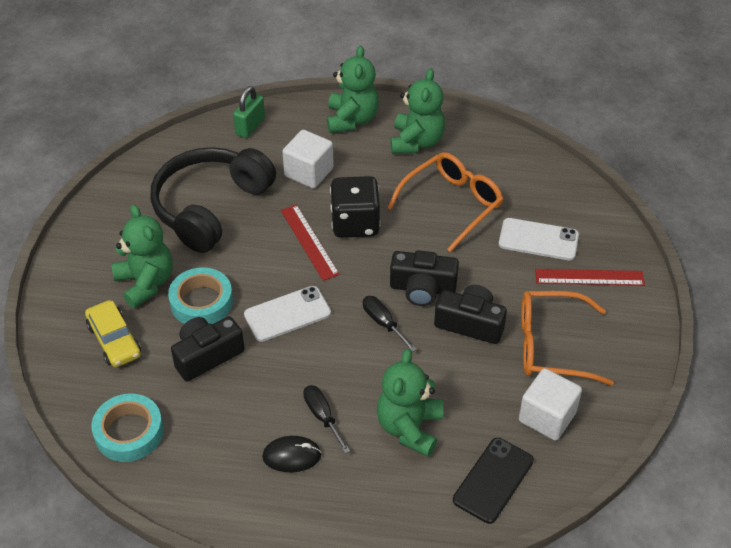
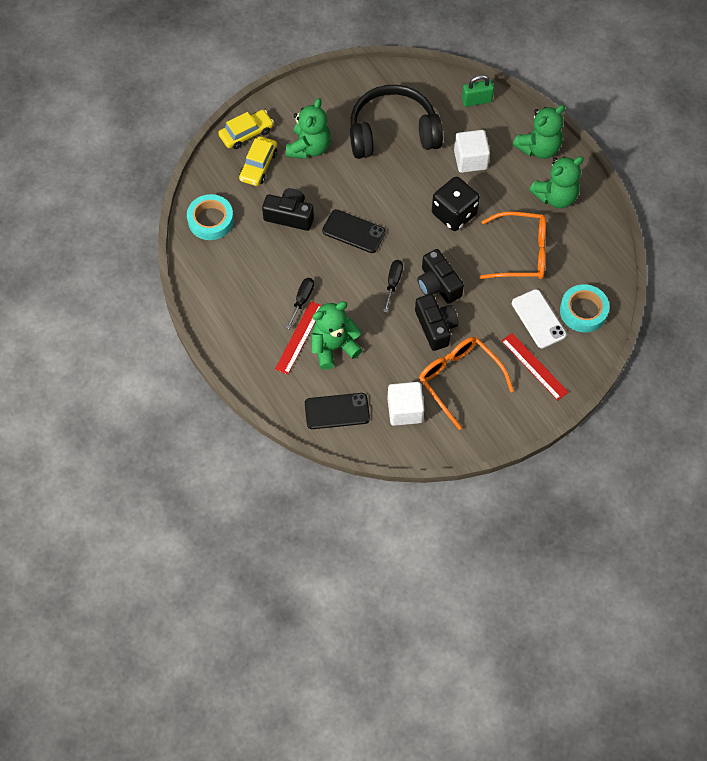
camera: 50 degrees right, 15 degrees up
(63, 323) = (246, 133): none -> yellow car
(201, 302) = (322, 184): turquoise tape -> turquoise tape (583, 311)
(287, 314) = (354, 231): white phone -> black phone
(292, 456) = (264, 305): black mouse -> none
(309, 242) = (416, 201): red ruler -> red ruler (299, 337)

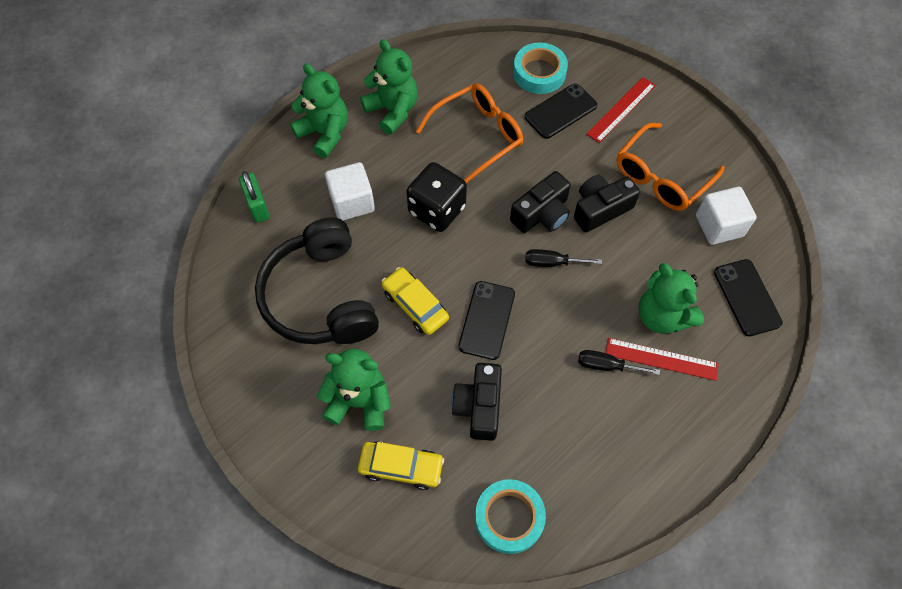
camera: 100 degrees left, 0 degrees up
(246, 133) = (345, 497): yellow car -> yellow car (415, 305)
(521, 253) = (478, 136): orange glasses -> orange glasses turned 60 degrees clockwise
(538, 319) = (560, 111): white phone -> black phone

